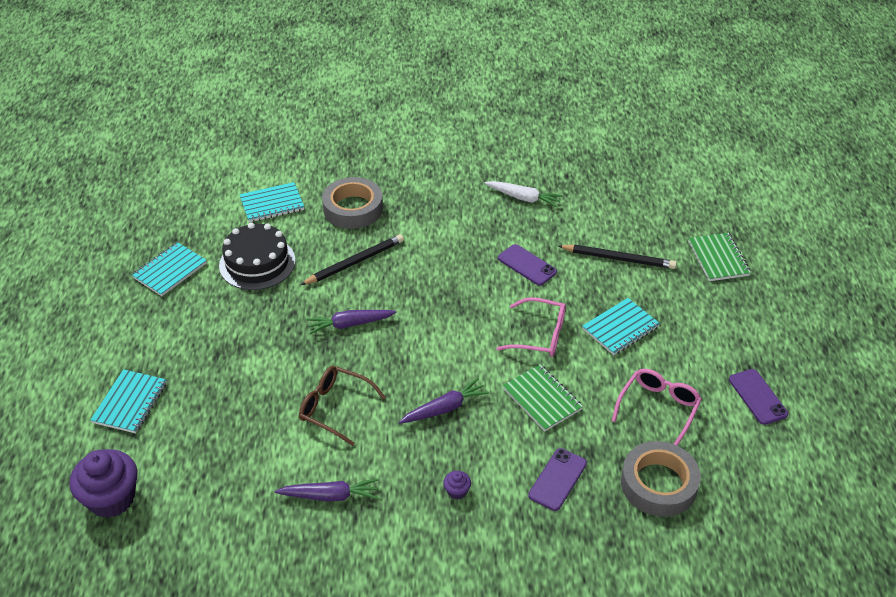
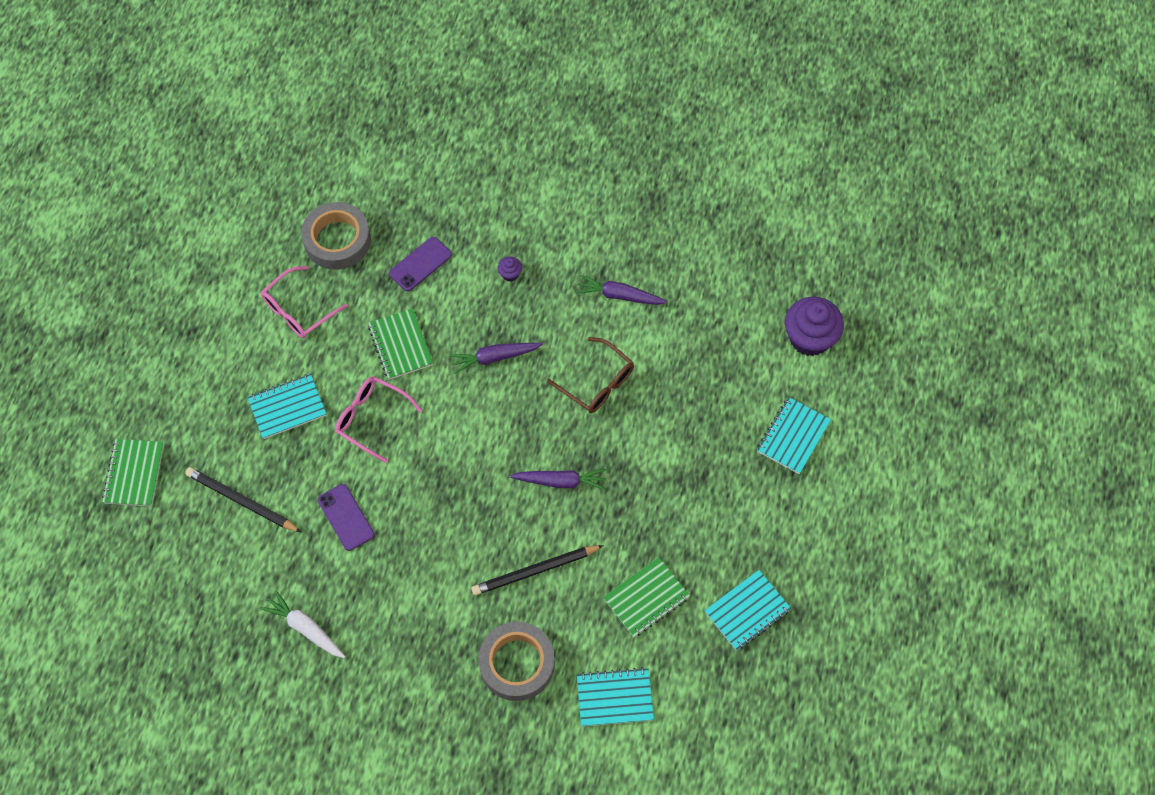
camera: 165 degrees left, 20 degrees up
(257, 263) = (646, 598): black cake -> green notebook
(757, 397) = (202, 299): purple phone -> none

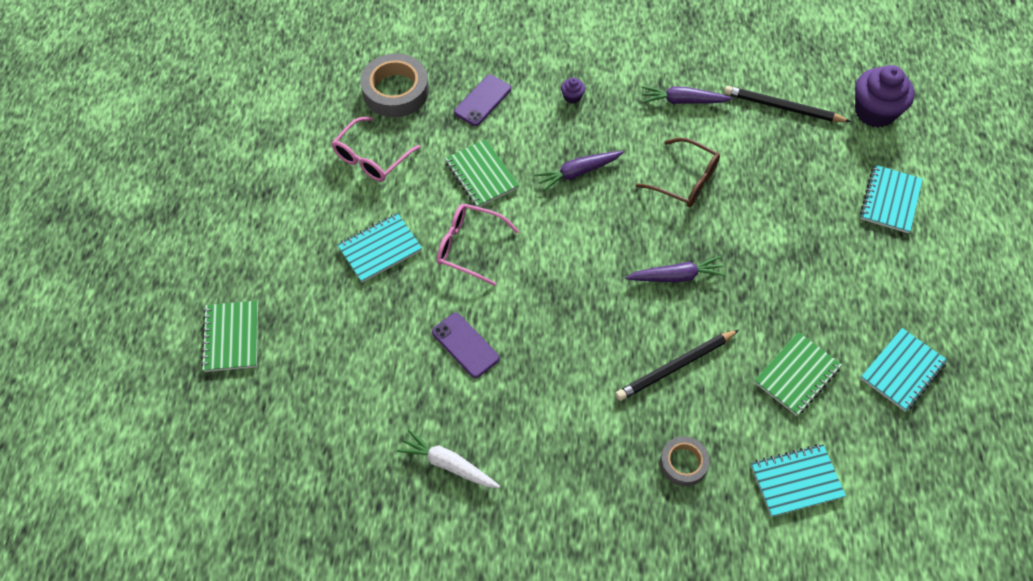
camera: 10 degrees left, 5 degrees down
(242, 501) = (352, 346): black pencil -> black pencil (783, 107)
(517, 663) = (683, 463): grey tape -> grey tape, size x0.58

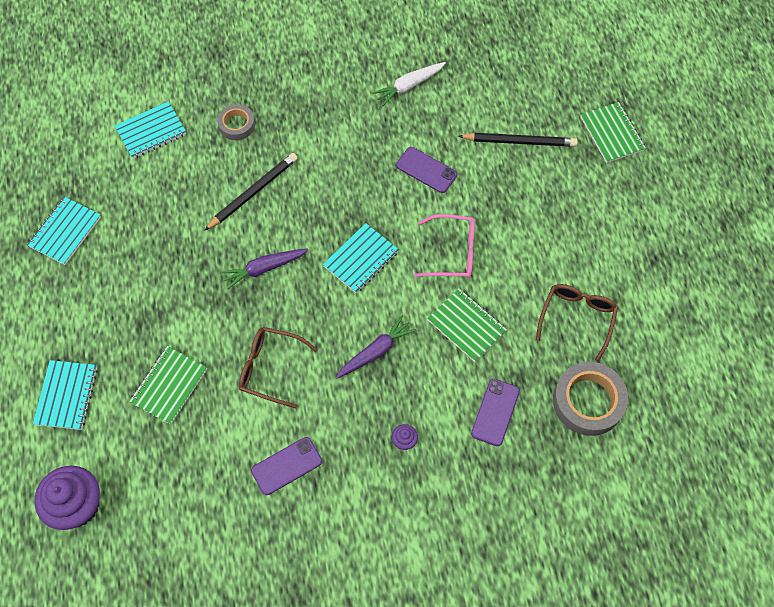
camera: 165 degrees right, 5 degrees up
(371, 158) = (577, 318): pink glasses -> brown glasses
(380, 249) = (529, 232): turquoise notebook -> turquoise notebook (361, 259)
(448, 464) = (409, 86): white carrot -> white carrot turned 135 degrees clockwise
(683, 101) = (286, 466): purple carrot -> purple phone
(783, 107) = (178, 485): black pencil -> black pencil (519, 141)
(797, 375) = (153, 208): green notebook -> green notebook (169, 386)

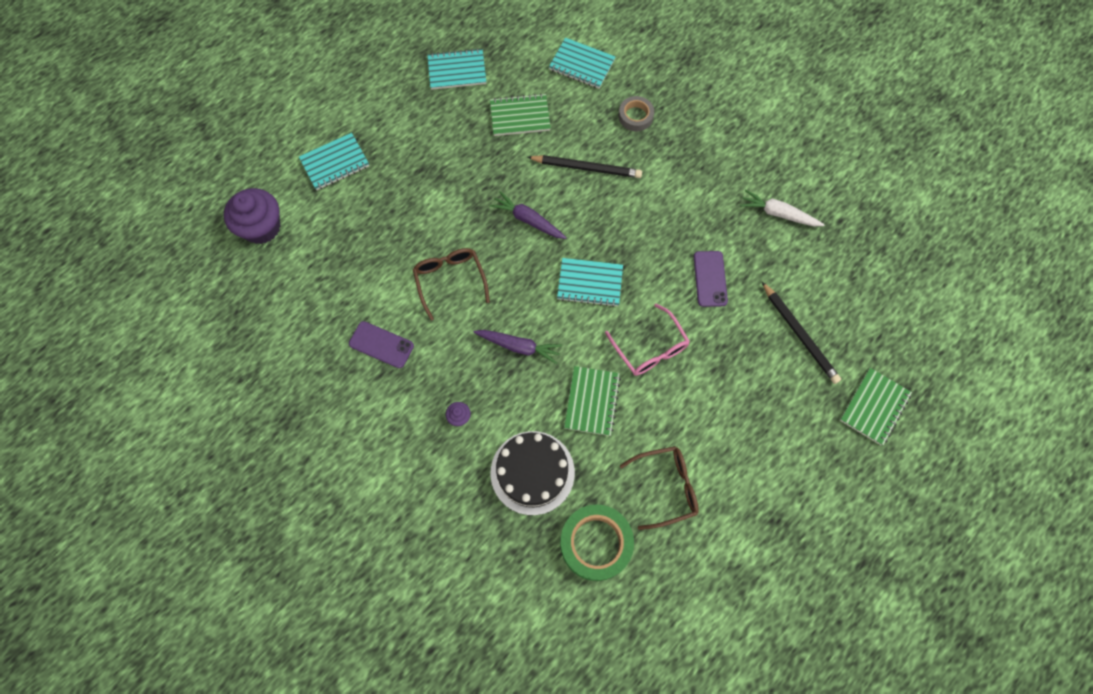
camera: 55 degrees right, 5 degrees up
(169, 386) = (388, 222): green notebook -> green notebook (520, 116)
(495, 412) = (532, 472): purple phone -> black cake
(588, 401) = (596, 543): grey tape -> green tape

